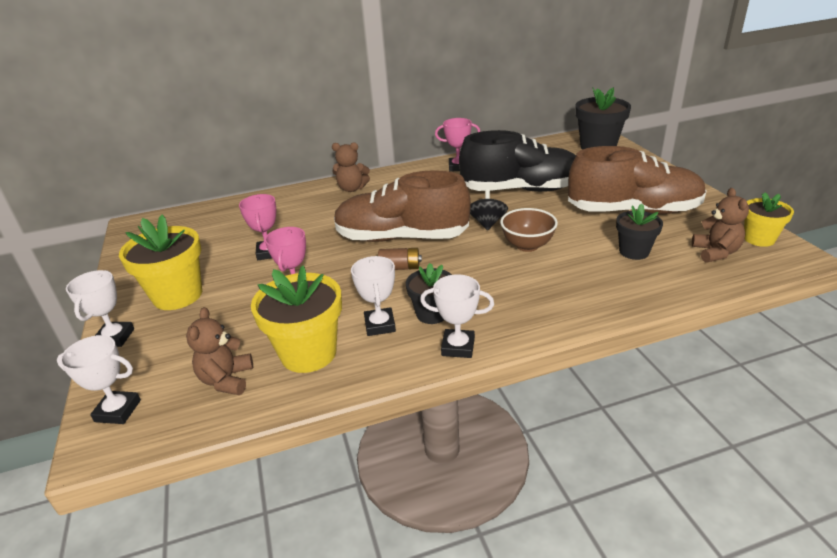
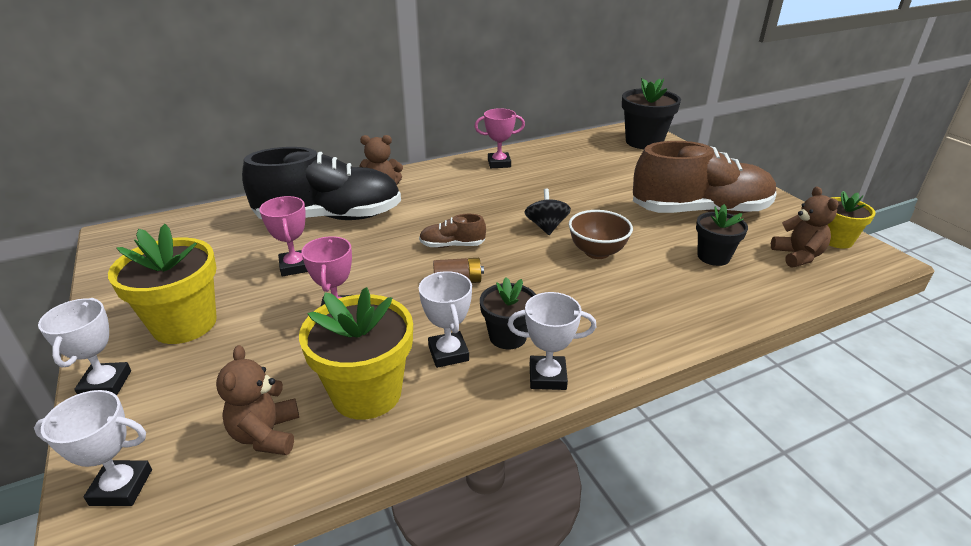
camera: 10 degrees left, 0 degrees up
(401, 238) = (452, 245): brown shoe -> brown shoe, size x0.42
(521, 190) = (574, 189): black shoe -> black shoe (329, 217)

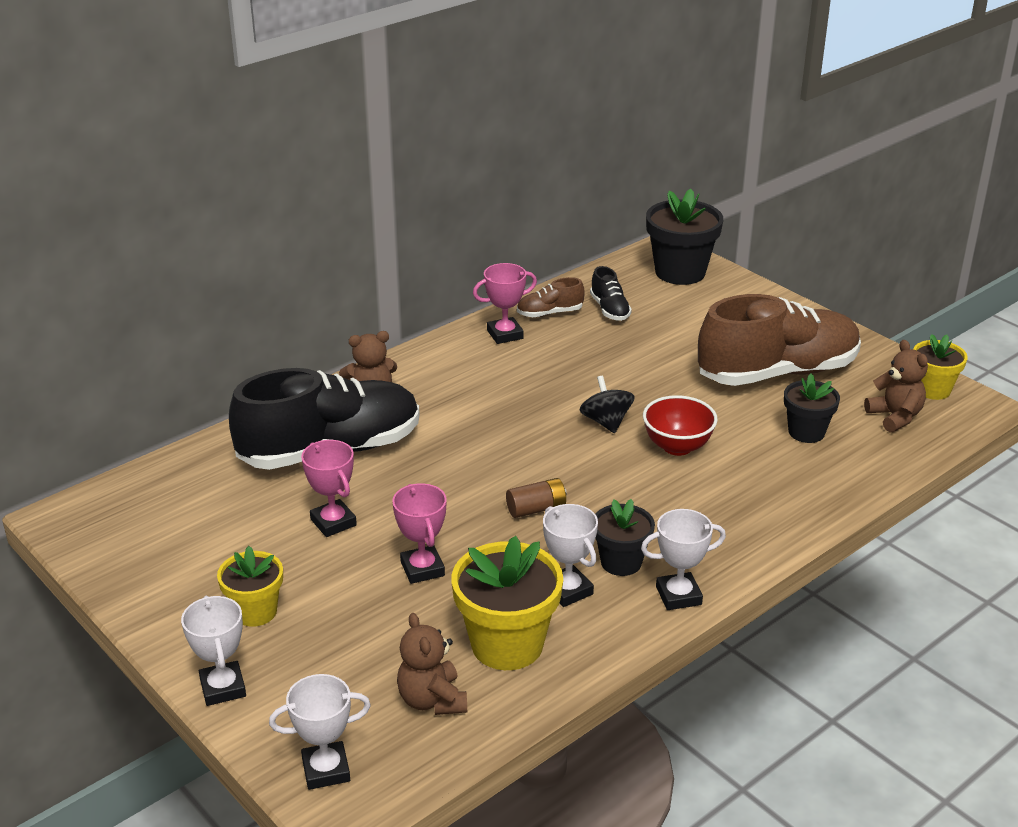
camera: 15 degrees left, 0 degrees up
(184, 324) = (255, 611): yellow flower pot -> yellow flower pot, size x0.61
(452, 245) = (506, 464): brown shoe -> brown shoe (550, 313)
(582, 157) = (609, 309): none -> black shoe
(597, 252) = (677, 447): brown bowl -> red bowl

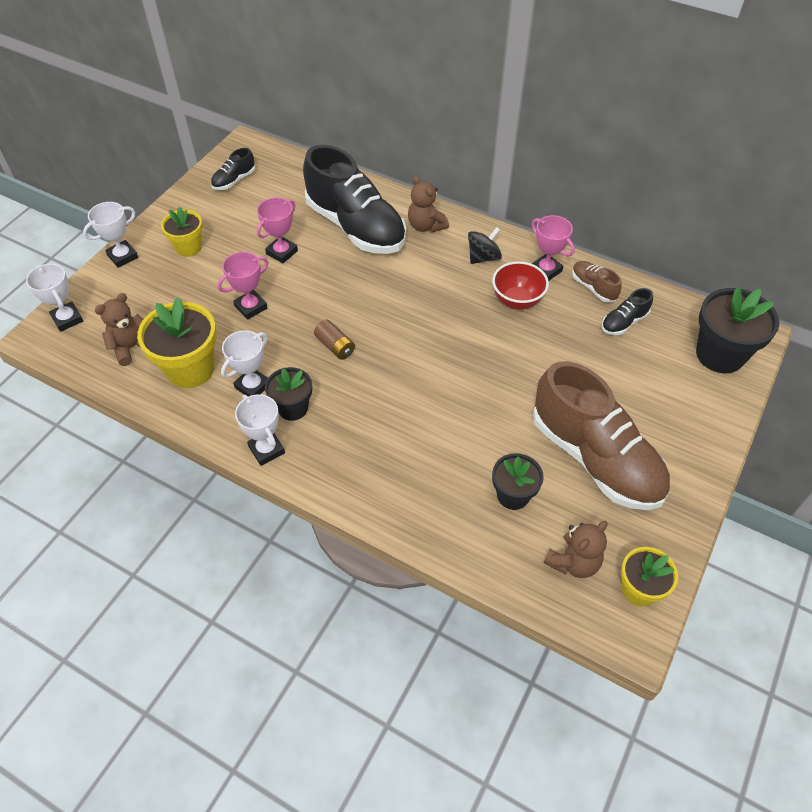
camera: 70 degrees right, 20 degrees up
(138, 542) = (234, 180): none -> black shoe
(606, 422) = (460, 359): black spinning top -> black spinning top (483, 257)
(677, 447) = (448, 410): red bowl -> red bowl (517, 301)

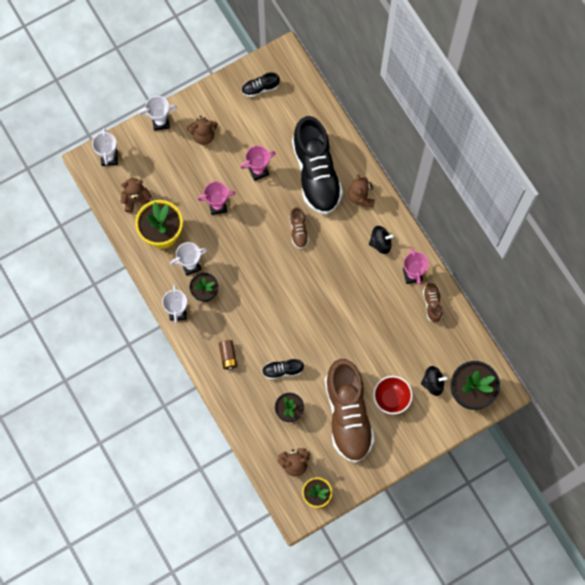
camera: 30 degrees right, 20 degrees up
(188, 247) = (203, 135): yellow flower pot -> brown teddy bear
(335, 346) = (251, 262): brown battery -> brown battery (228, 356)
(374, 288) = (298, 231): none -> brown shoe
(517, 301) = (378, 288): red bowl -> red bowl (391, 398)
(624, 322) = (431, 339): black shoe -> black shoe (282, 370)
(668, 366) = (433, 383): none -> black spinning top

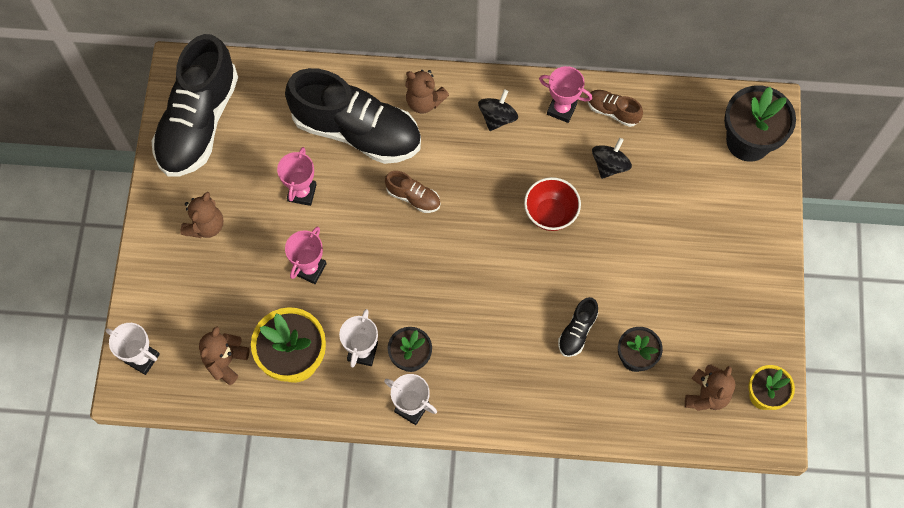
camera: 55 degrees left, 5 degrees down
(160, 122) = (147, 264): white trophy -> none
(228, 356) = (514, 384): brown battery -> none
(260, 88) = (198, 122): black shoe -> black shoe, size x2.37
(348, 415) = (685, 293): brown shoe -> none
(391, 398) = (698, 230): red bowl -> red bowl (550, 214)
(433, 383) = (710, 173): black spinning top -> black spinning top (609, 165)

